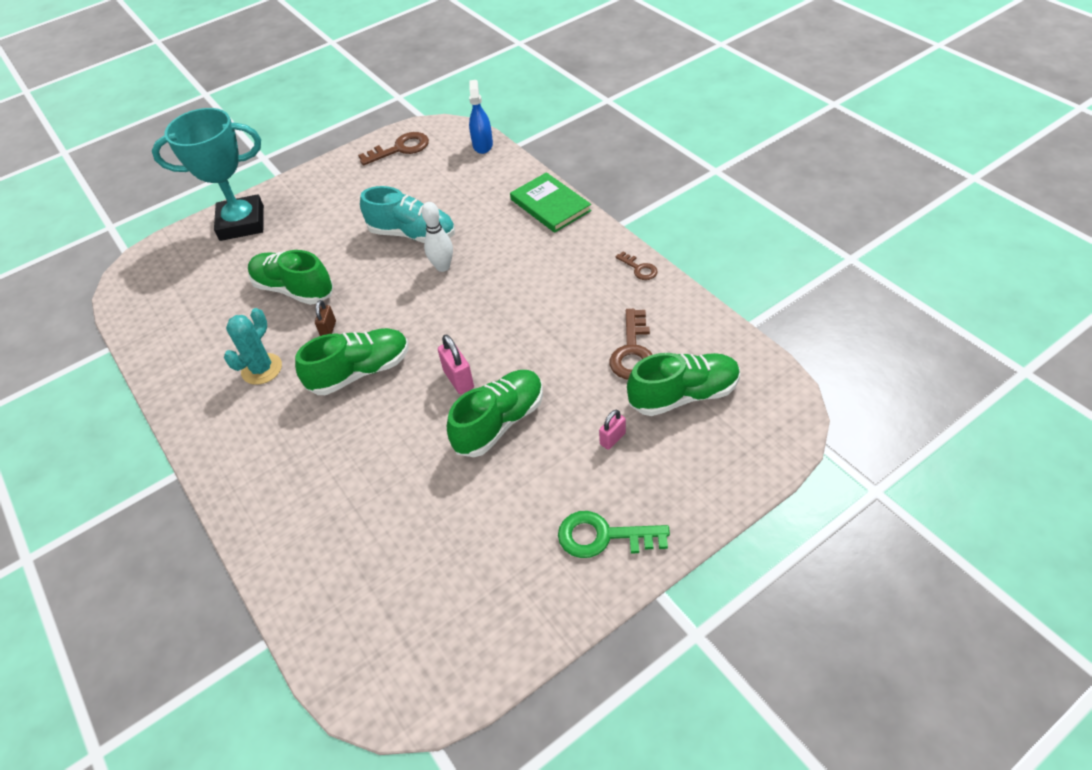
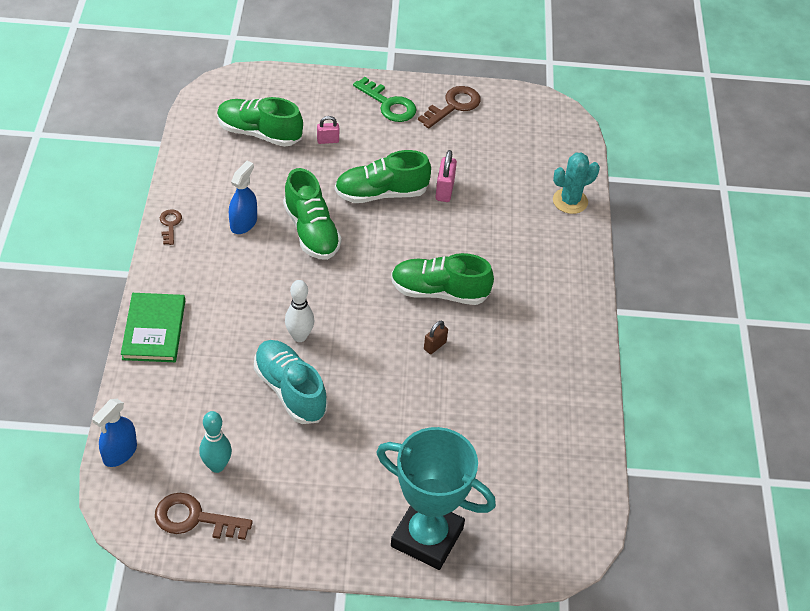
camera: 150 degrees left, 0 degrees up
(262, 369) = (509, 348): turquoise cactus -> turquoise cactus (570, 201)
(294, 289) = (434, 408): green shoe -> green shoe (311, 231)
(415, 174) = (217, 466): none -> turquoise bowling pin
(459, 379) = (378, 238): pink padlock -> pink padlock (444, 190)
(586, 309) = (243, 223): none -> blue spray bottle
(632, 352) = (253, 176): brown key -> brown key (454, 106)

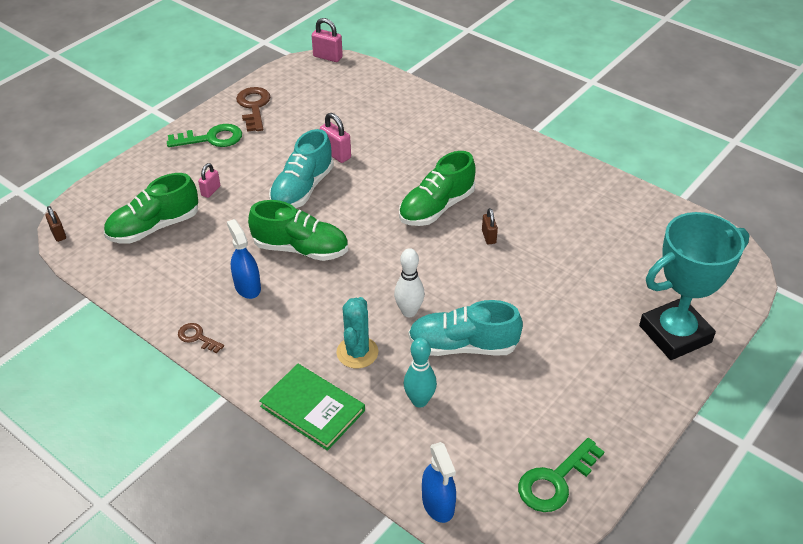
camera: 50 degrees left, 5 degrees down
(194, 518) = (555, 481): brown key -> green key
(206, 87) = (58, 234): none -> brown padlock
(217, 466) = (507, 436): turquoise bowling pin -> turquoise bowling pin (419, 401)
(381, 193) = (302, 189): green shoe -> turquoise shoe
(570, 113) = (327, 57): none -> pink padlock
(570, 201) = (412, 99): turquoise cactus -> turquoise cactus (357, 352)

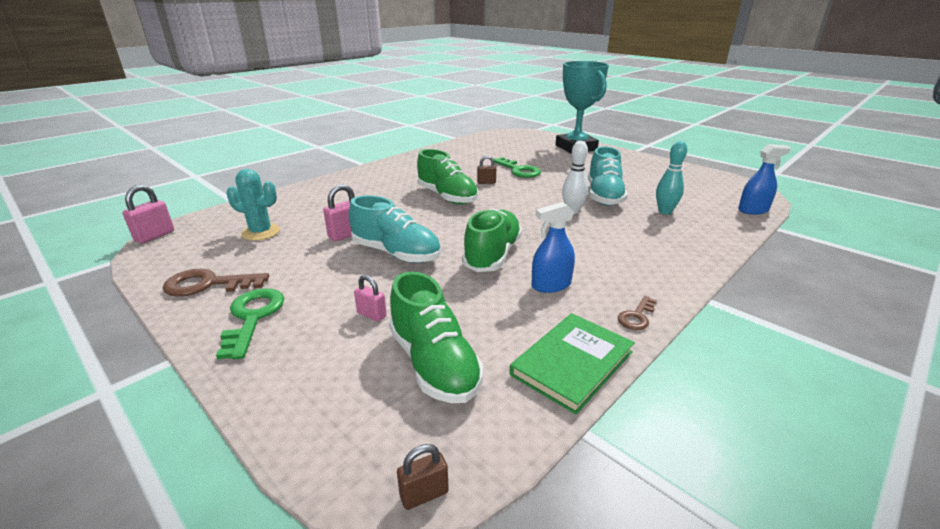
camera: 85 degrees left, 15 degrees down
(312, 408) = (698, 251): green book -> green book (572, 363)
(357, 352) = (625, 232): turquoise cactus -> turquoise cactus (261, 232)
(555, 481) = (706, 180): green key -> green key (519, 170)

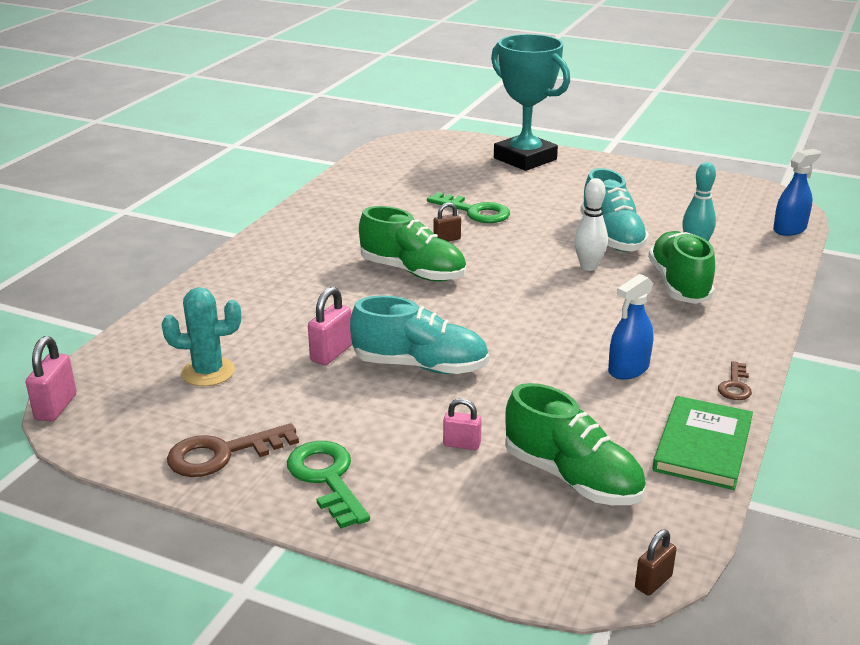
camera: 20 degrees left, 0 degrees up
(492, 255) = (537, 345): green shoe -> green shoe (679, 284)

